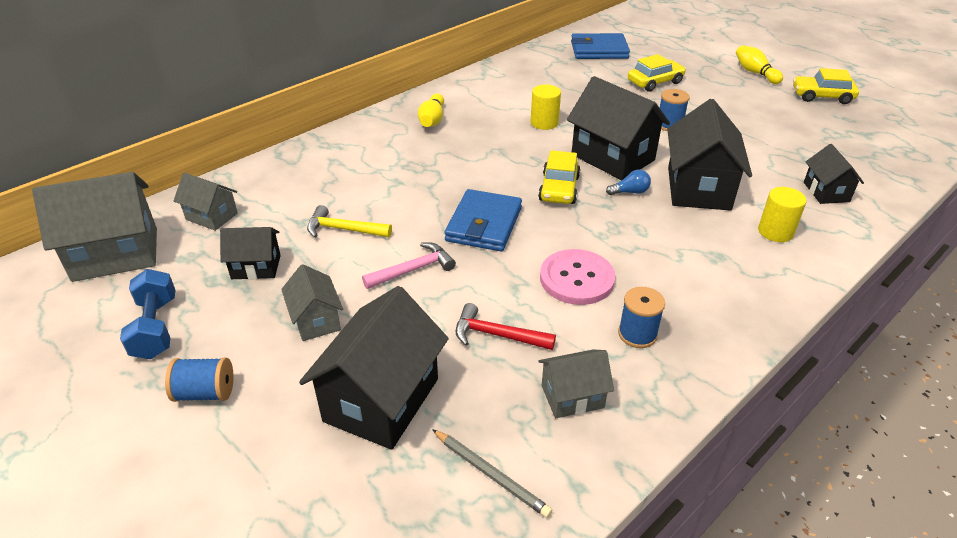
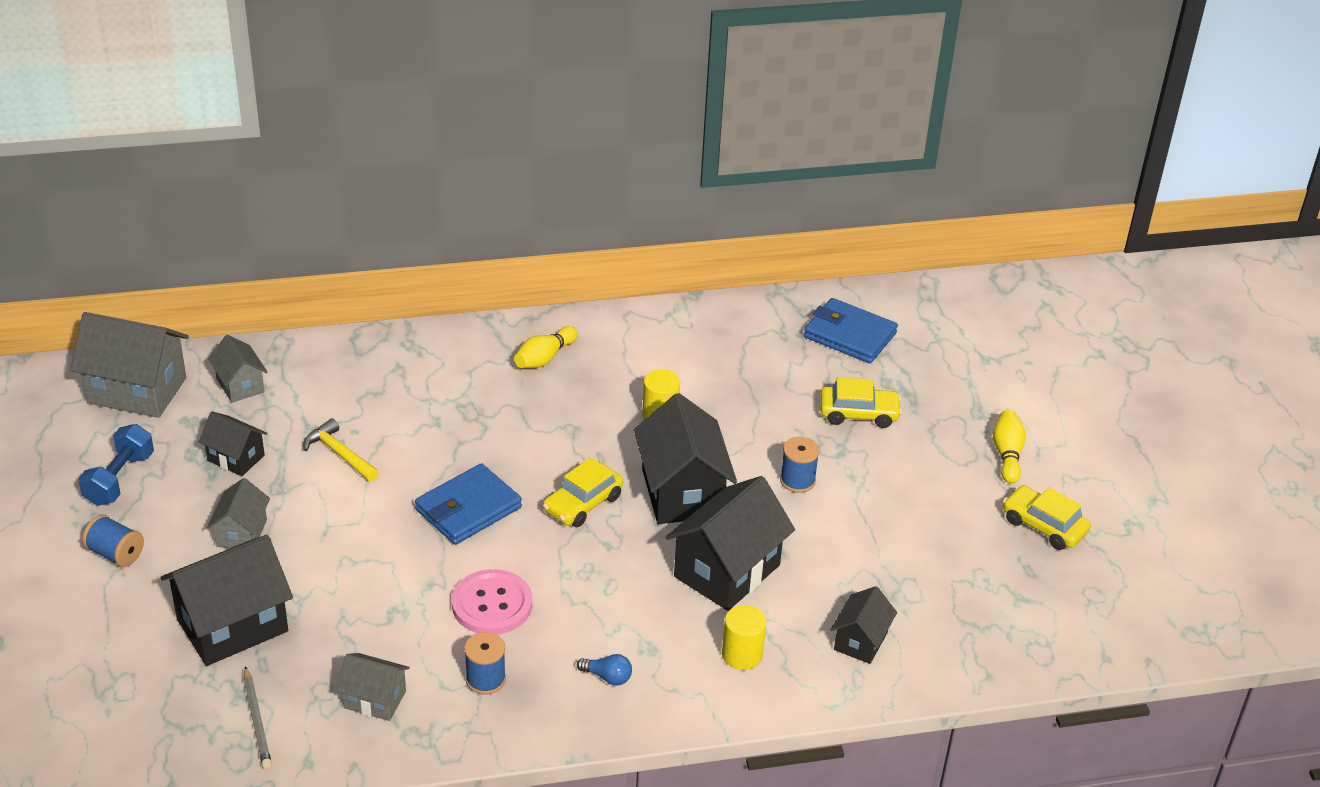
camera: 30 degrees right, 0 degrees up
(413, 270) = (361, 525): pink hammer -> none
(497, 335) = (370, 620): red hammer -> none
(630, 192) = (650, 541): blue light bulb -> blue light bulb (607, 677)

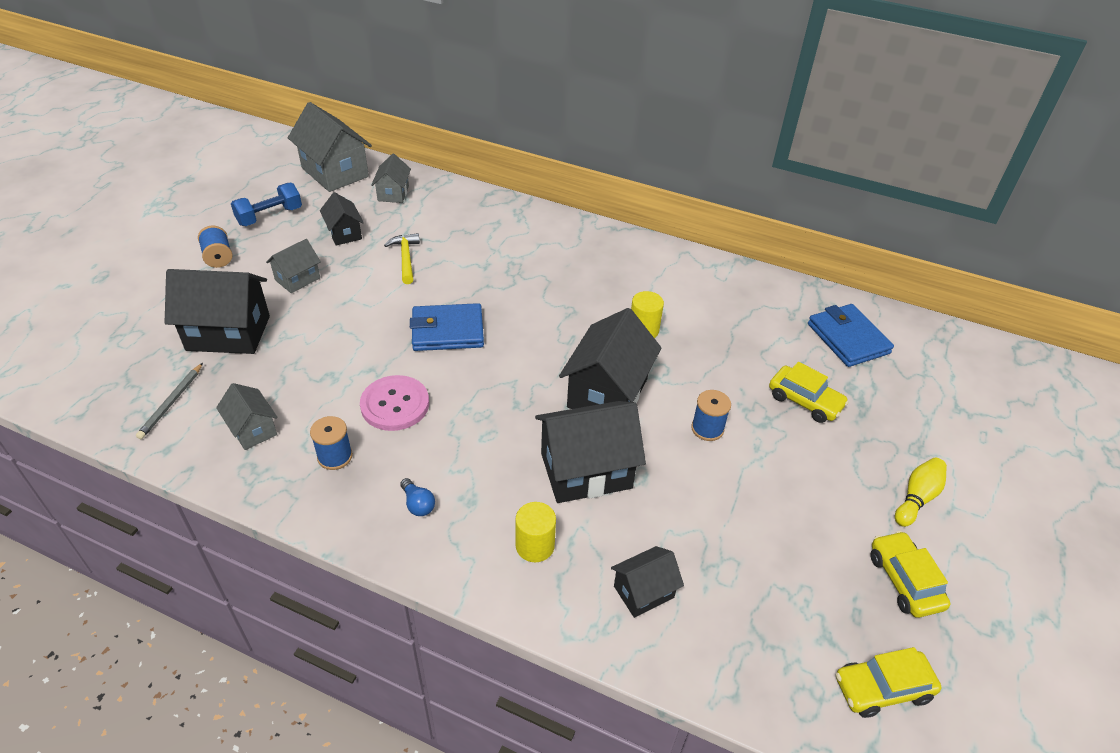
camera: 35 degrees right, 5 degrees up
(544, 358) = (598, 257): yellow bowling pin -> none
(583, 503) = (527, 365): yellow car -> yellow car (882, 688)

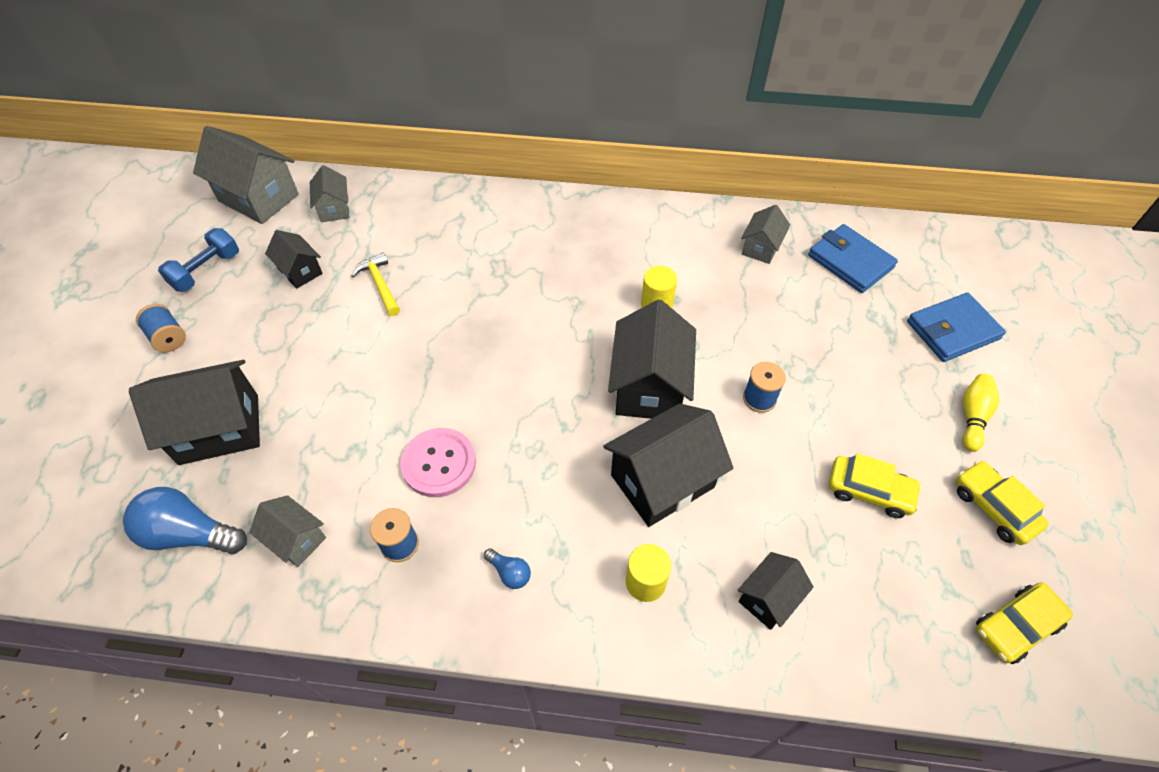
camera: 15 degrees left, 10 degrees up
(171, 402) = (189, 534): grey pencil -> blue light bulb
(297, 279) = (270, 341): grey house -> grey house (761, 247)
(447, 331) = (459, 360): blue wallet -> blue wallet (952, 330)
(805, 401) = (837, 341): yellow car -> yellow car (869, 491)

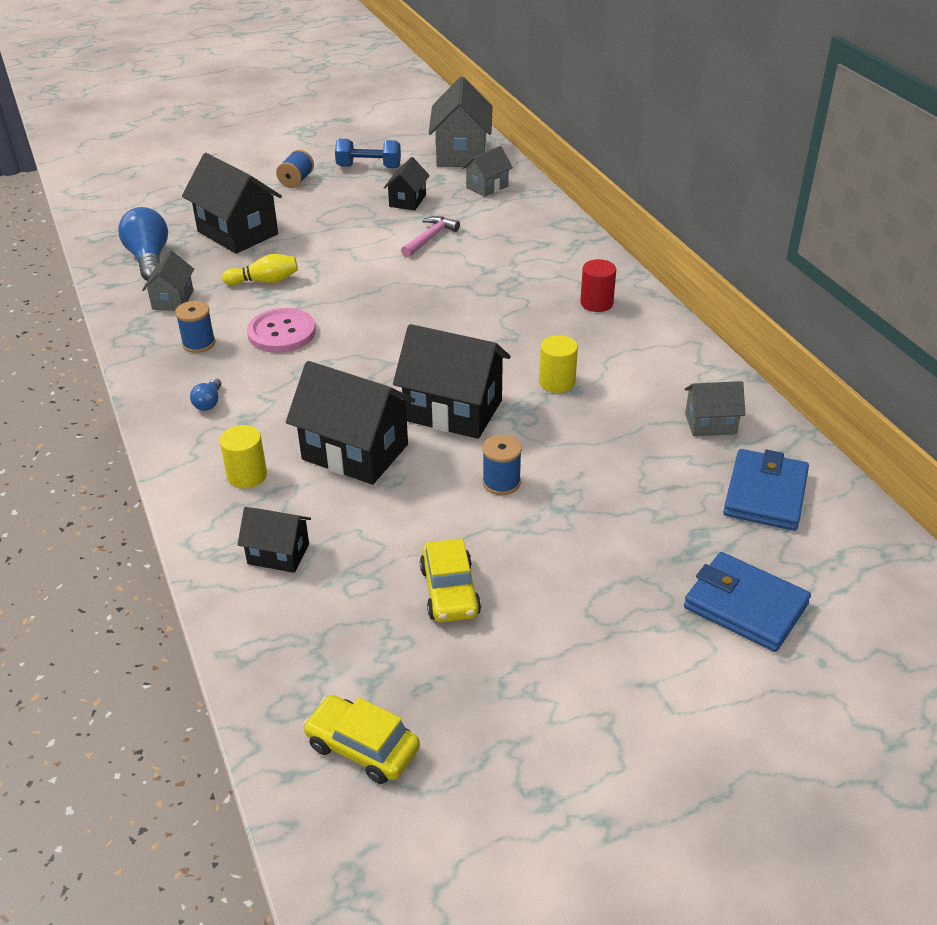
camera: 60 degrees right, 15 degrees down
(380, 285) = (430, 238): yellow hammer -> pink hammer
(571, 230) = (596, 303): none -> red cylinder
(649, 387) = (453, 410): black house -> black house turned 45 degrees clockwise
(972, 417) = (623, 652): yellow bowling pin -> yellow bowling pin (264, 281)
(993, 507) = (506, 698): yellow car -> none

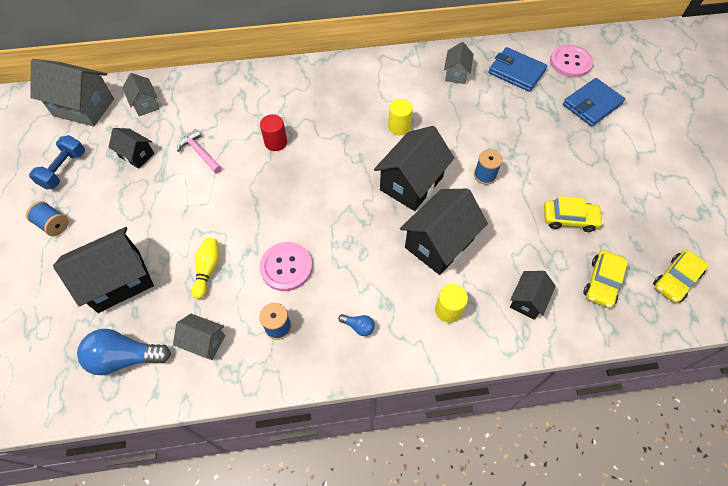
camera: 75 degrees left, 20 degrees up
(332, 641) = (602, 282): none -> yellow car
(596, 303) = (324, 87): red cylinder -> red cylinder (276, 142)
(846, 566) = (570, 62): none -> pink button

